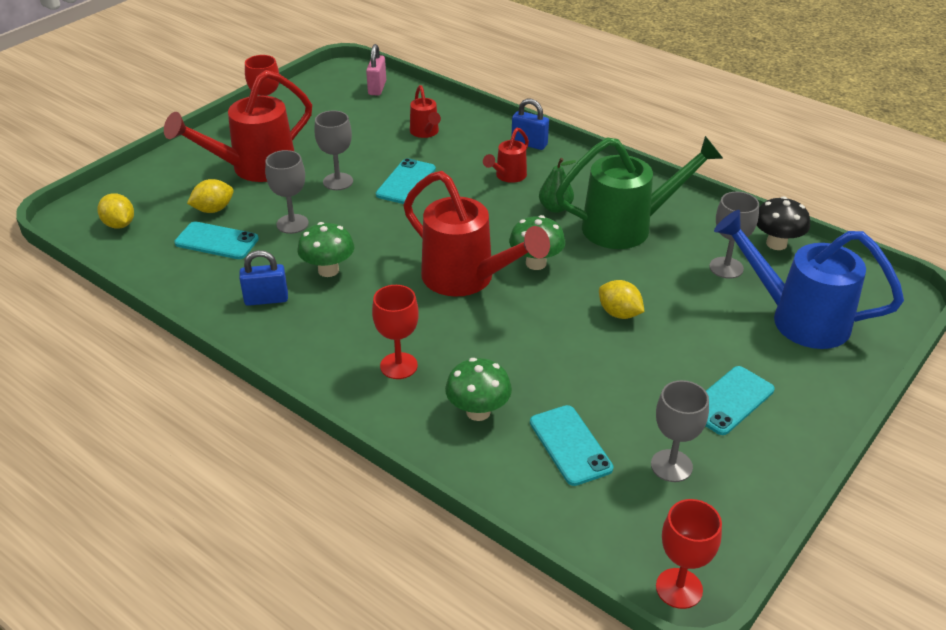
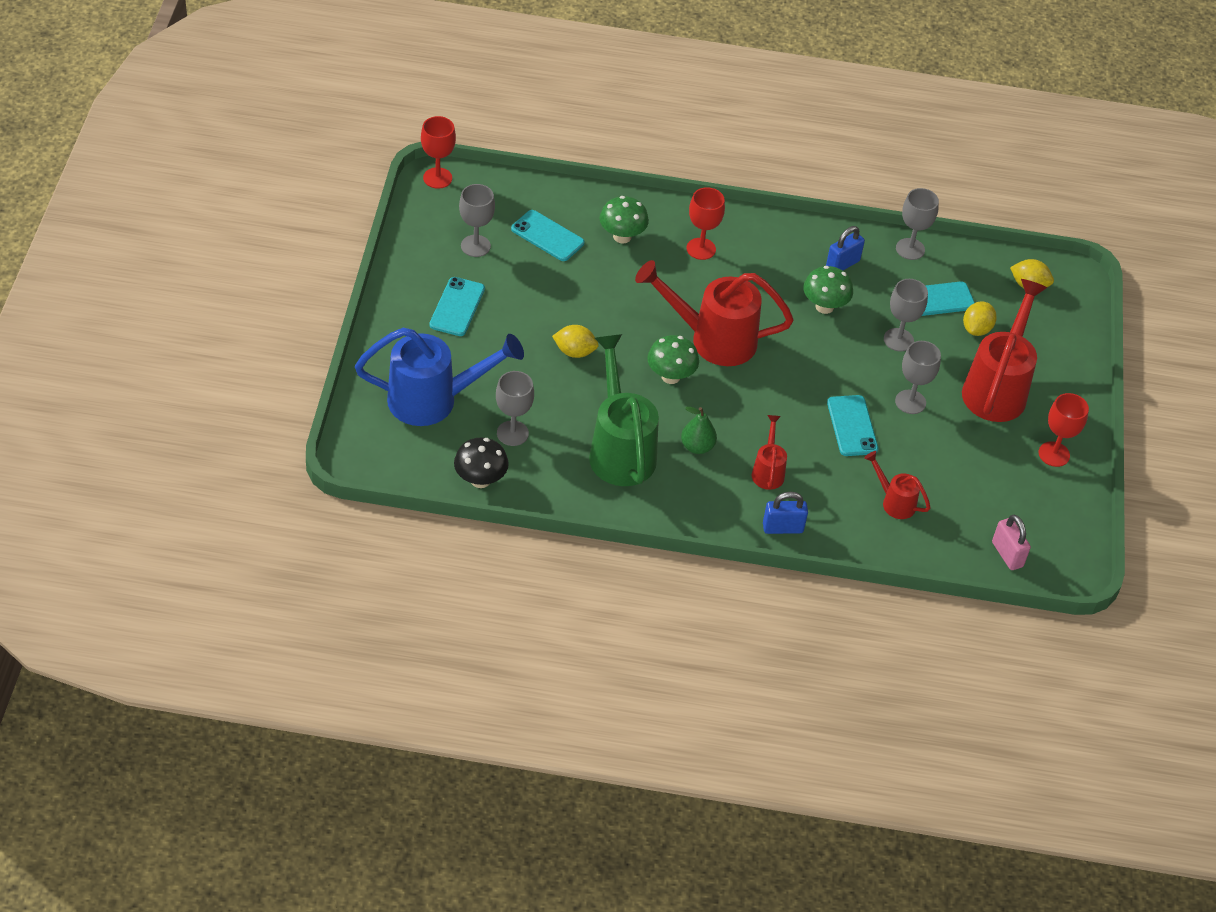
camera: 145 degrees right, 10 degrees up
(182, 290) = (910, 249): none -> grey goblet
(628, 227) = (620, 449): green watering can -> green watering can turned 120 degrees clockwise

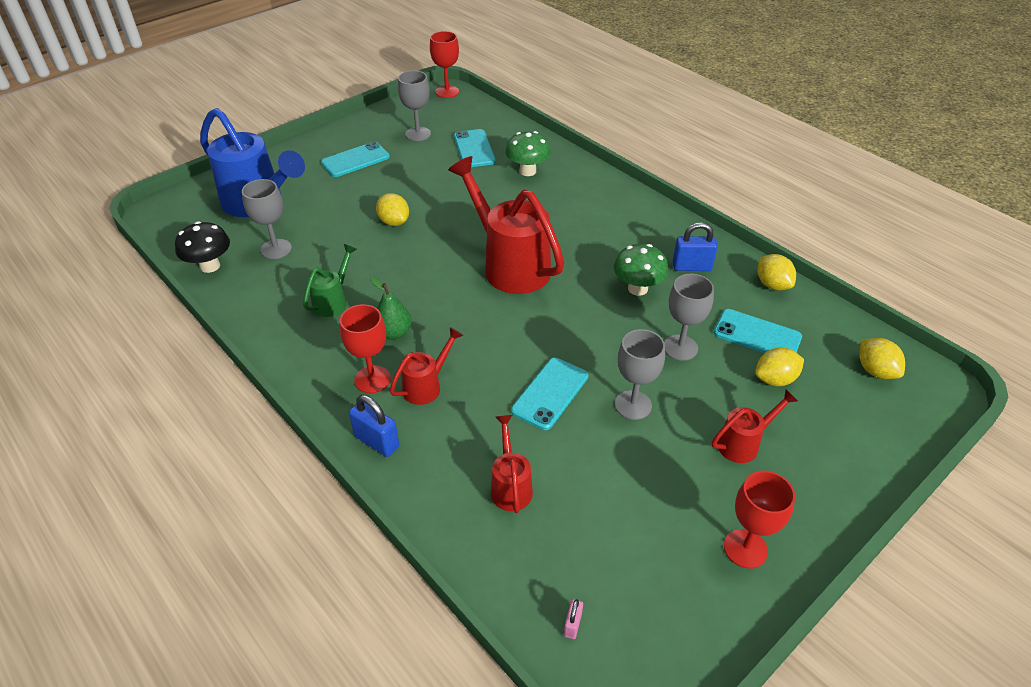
camera: 45 degrees right, 5 degrees down
(620, 449) = (333, 301): green watering can -> green watering can, size x0.49
(670, 376) = (442, 273): green mushroom -> none
(701, 249) = (579, 204): red goblet -> red goblet (372, 379)
(910, 249) = (772, 284): grey goblet -> yellow lemon
(997, 388) = (744, 443): red watering can -> red watering can, size x0.49
(1007, 554) = (572, 625): pink padlock -> pink padlock, size x0.52

